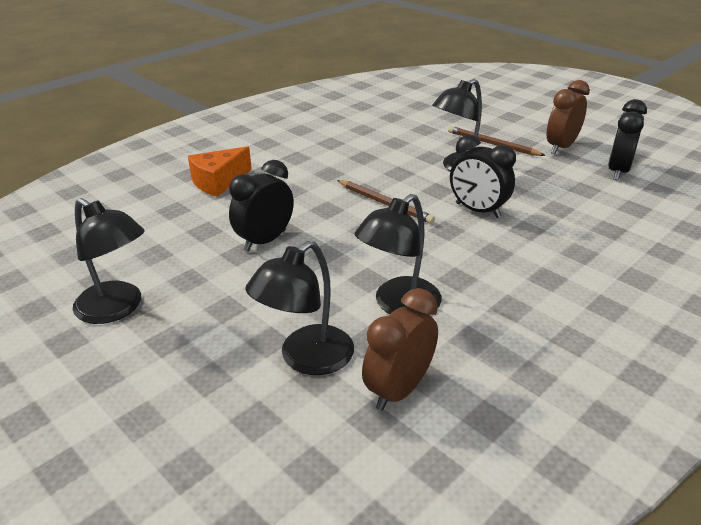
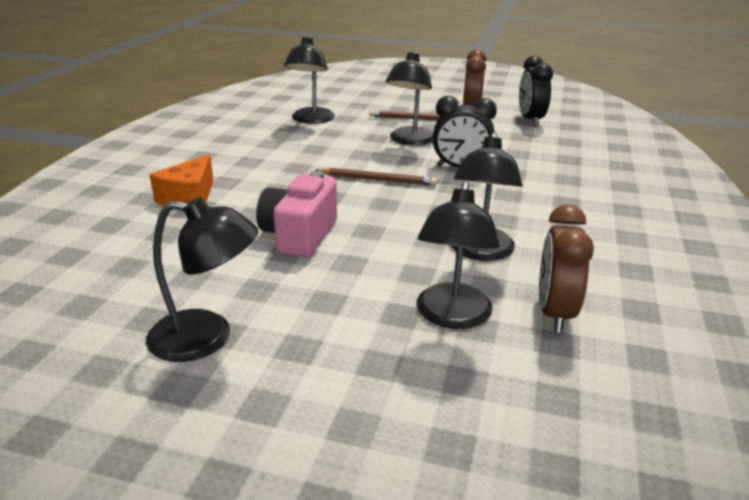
camera: 30 degrees left, 5 degrees down
(265, 241) = (299, 235): black clock -> pink camera
(390, 125) = (311, 120): none -> black lamp

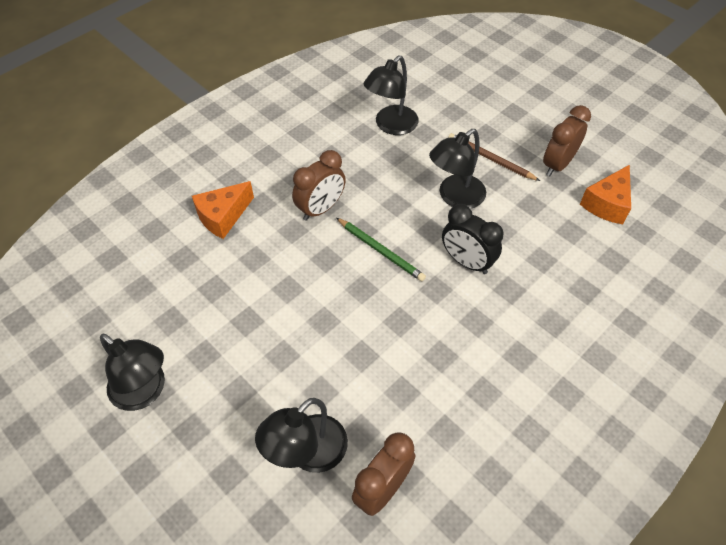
camera: 30 degrees right, 25 degrees up
(292, 171) = (321, 209): none -> brown clock
(299, 235) = (269, 303): pink camera -> none
(377, 180) = (380, 251): brown pencil -> green pencil
(480, 252) = (387, 389): black lamp -> none
(530, 120) = (607, 204): black clock -> orange cheese

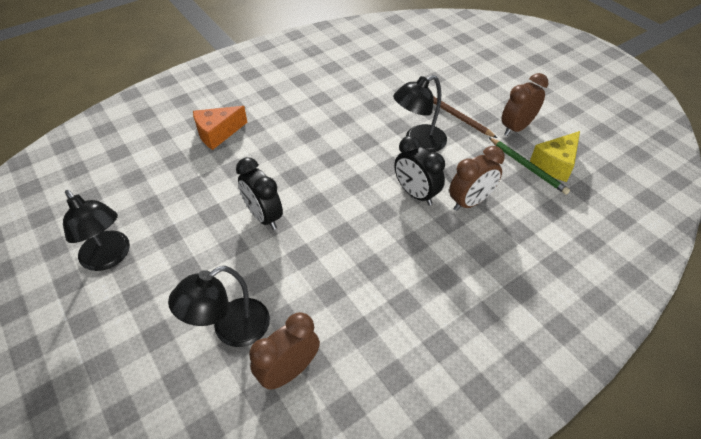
camera: 10 degrees right, 5 degrees down
(306, 314) = (264, 216): none -> black clock
(321, 209) = (300, 137): brown clock -> brown clock (470, 202)
(380, 251) = (342, 175): green pencil -> green pencil (527, 167)
(391, 126) = (377, 83): black lamp -> none
(607, 204) = (555, 164): orange cheese -> yellow cheese

